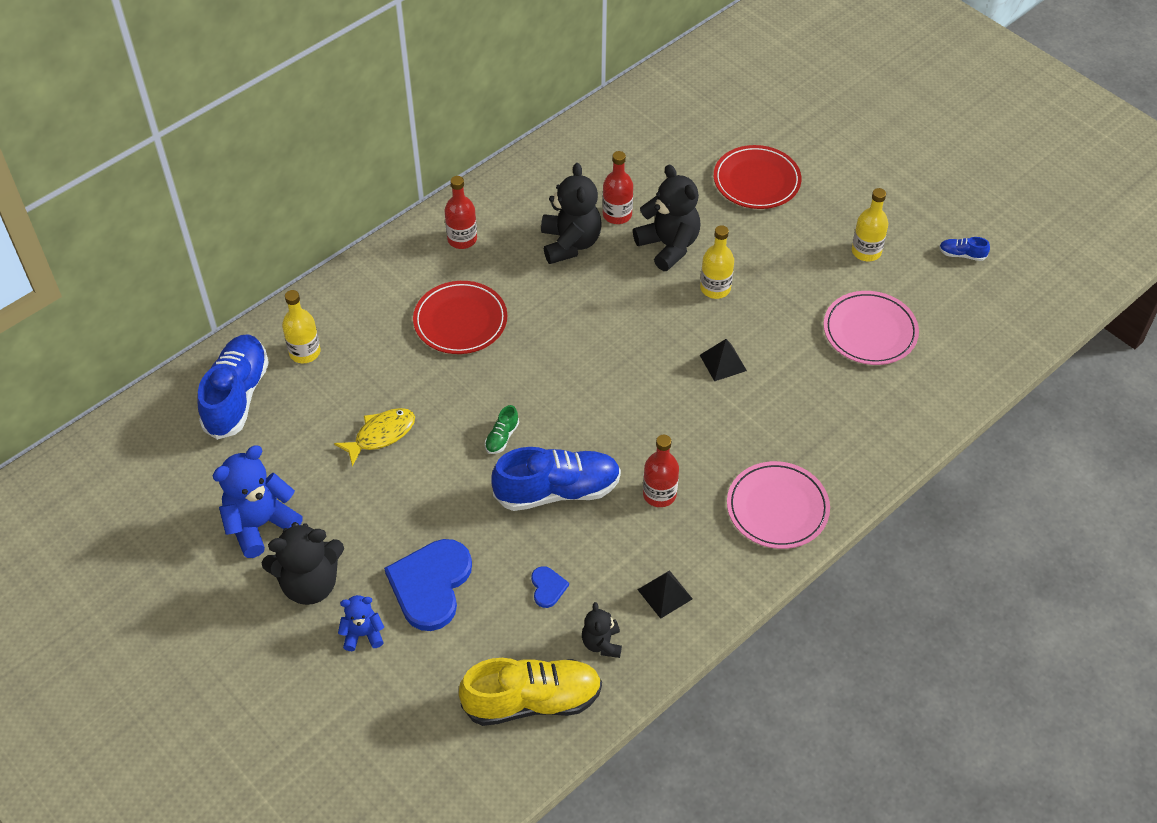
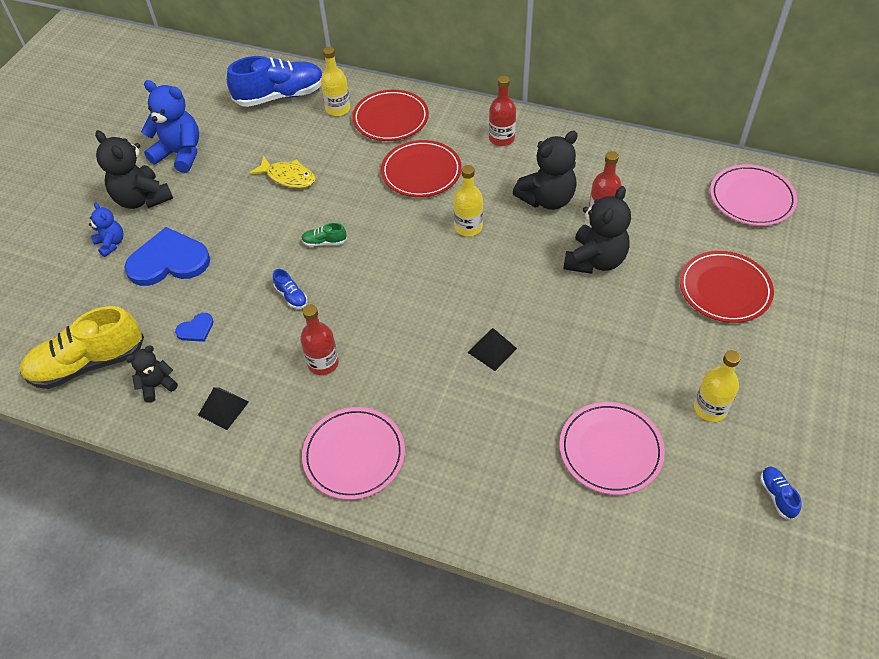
camera: 65 degrees right, 0 degrees up
(359, 313) = (390, 119): none -> red plate
(532, 701) = (88, 364): yellow shoe -> yellow shoe turned 105 degrees clockwise
(557, 491) = (291, 296): blue shoe -> blue shoe, size x0.42
(670, 111) = (751, 198): none -> pink plate
(715, 288) = (572, 311): yellow bottle -> yellow bottle (468, 227)

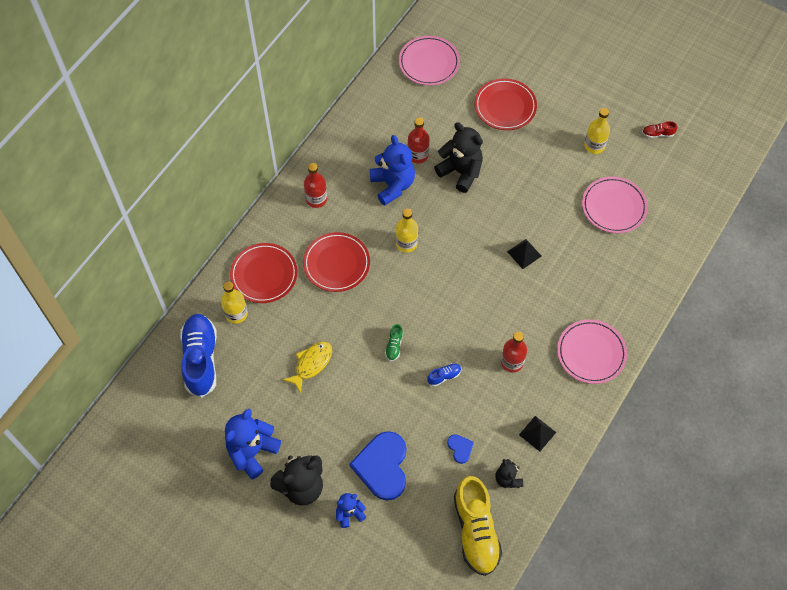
camera: 80 degrees left, 10 degrees up
(547, 199) = (392, 185): black teddy bear -> blue teddy bear
(777, 495) = (657, 134): blue shoe -> red shoe

